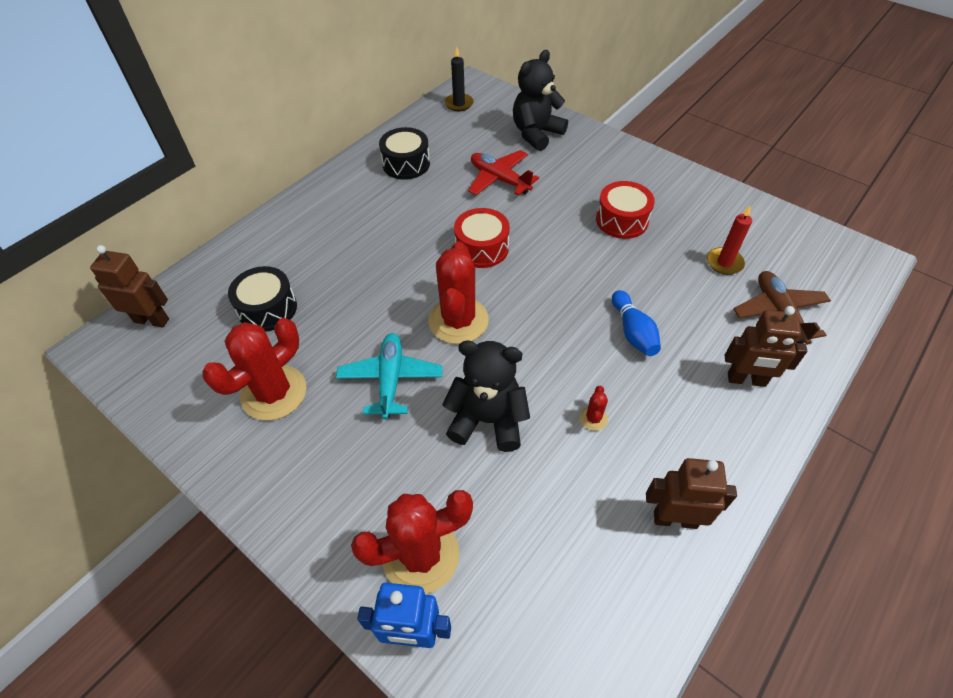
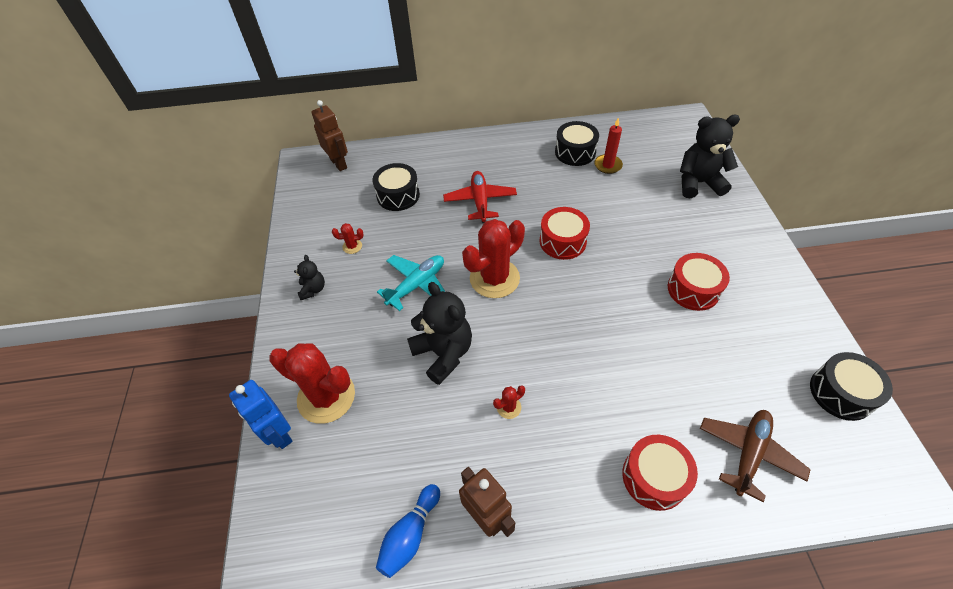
camera: 45 degrees right, 0 degrees up
(274, 393) = (352, 246): red cactus -> red cactus, size x0.42
(278, 467) = (313, 289): none -> black teddy bear
(459, 104) = (661, 128): black candle -> none
(499, 179) = (629, 201): red plane -> red plane (480, 201)
(633, 332) = (605, 374): blue bowling pin -> blue bowling pin (410, 534)
(724, 263) = (745, 380): red candle -> red candle (608, 165)
(746, 380) = (654, 477): brown robot -> red drum
(782, 228) = (841, 393): none -> black drum

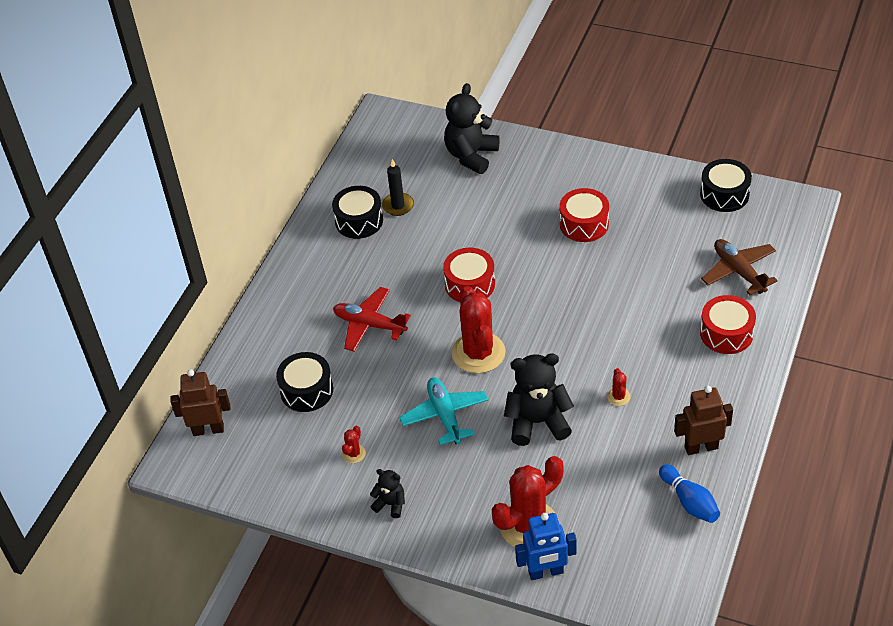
camera: 60 degrees left, 5 degrees down
(608, 165) = (398, 206): red candle -> black candle

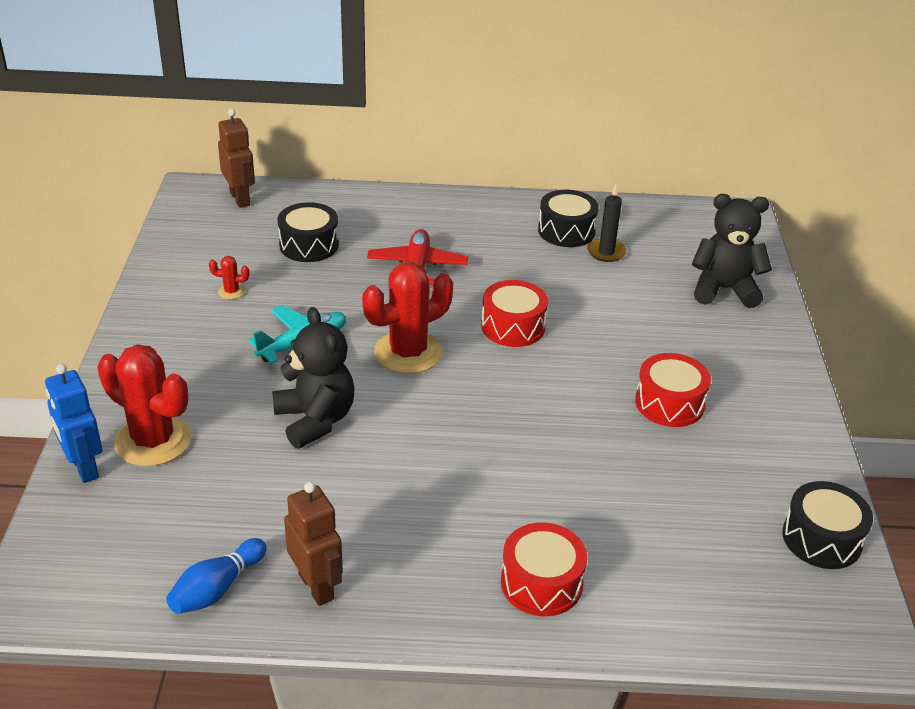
camera: 65 degrees right, 10 degrees down
(390, 504) = (167, 329): black teddy bear -> none
(618, 397) = (381, 486): red cactus -> none
(739, 271) = (672, 579): brown plane -> none

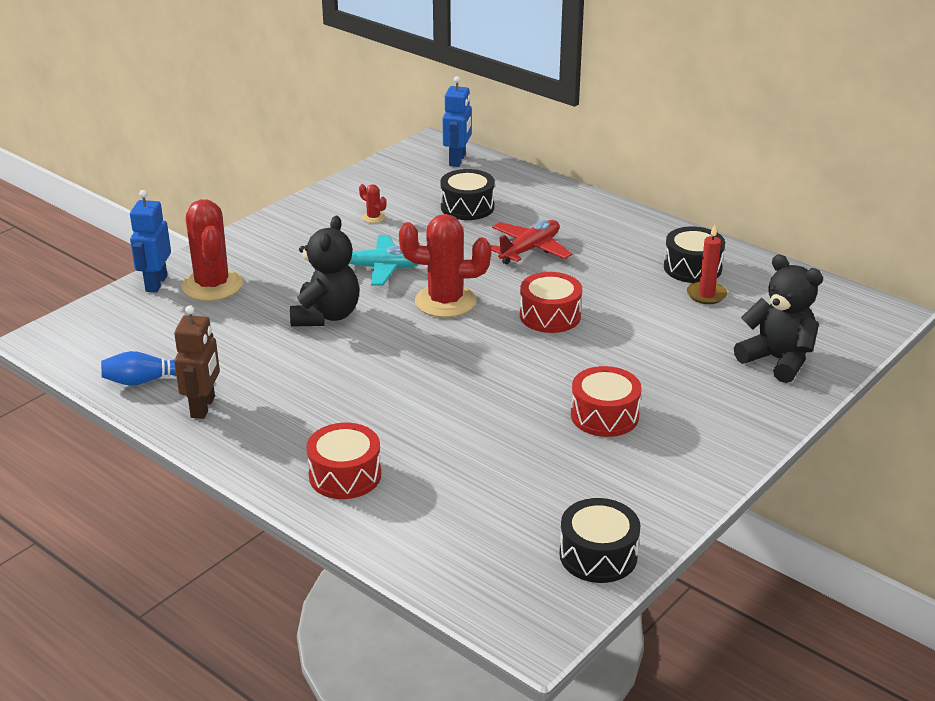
camera: 40 degrees right, 5 degrees down
(240, 199) = (457, 160): brown robot -> blue robot
(606, 252) = (706, 295): black candle -> red candle

